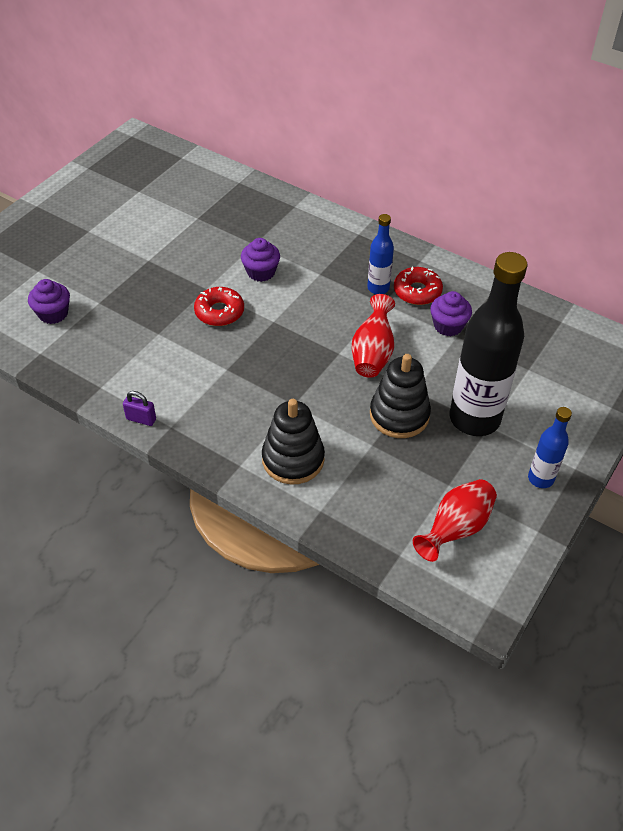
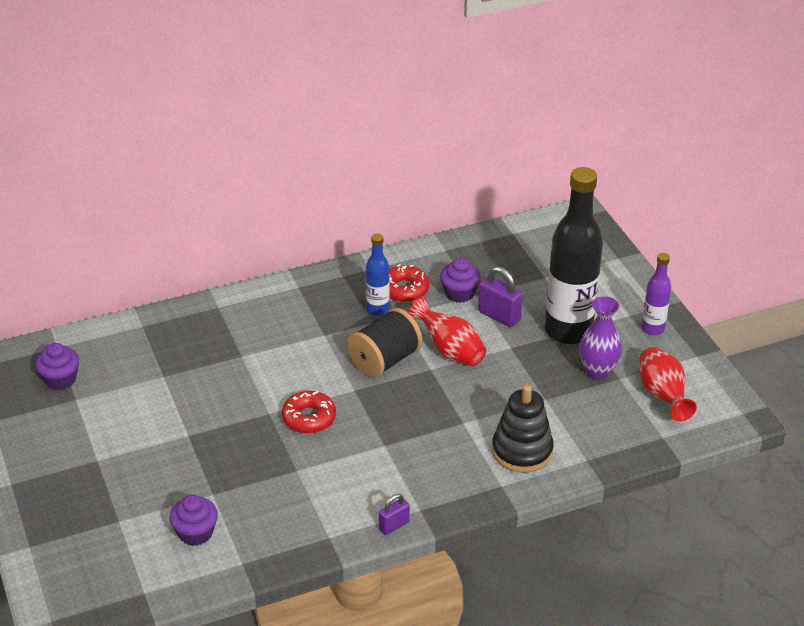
camera: 55 degrees left, 10 degrees down
(261, 272) = (284, 369): purple cupcake -> purple cupcake (60, 379)
(323, 321) = (384, 360): none -> black spool
(399, 415) = (529, 369): black stacking toy -> none
(441, 464) = (597, 371): none -> purple vase
(446, 364) = (499, 316): none -> purple padlock
(540, 478) = (653, 329): blue bottle -> purple bottle

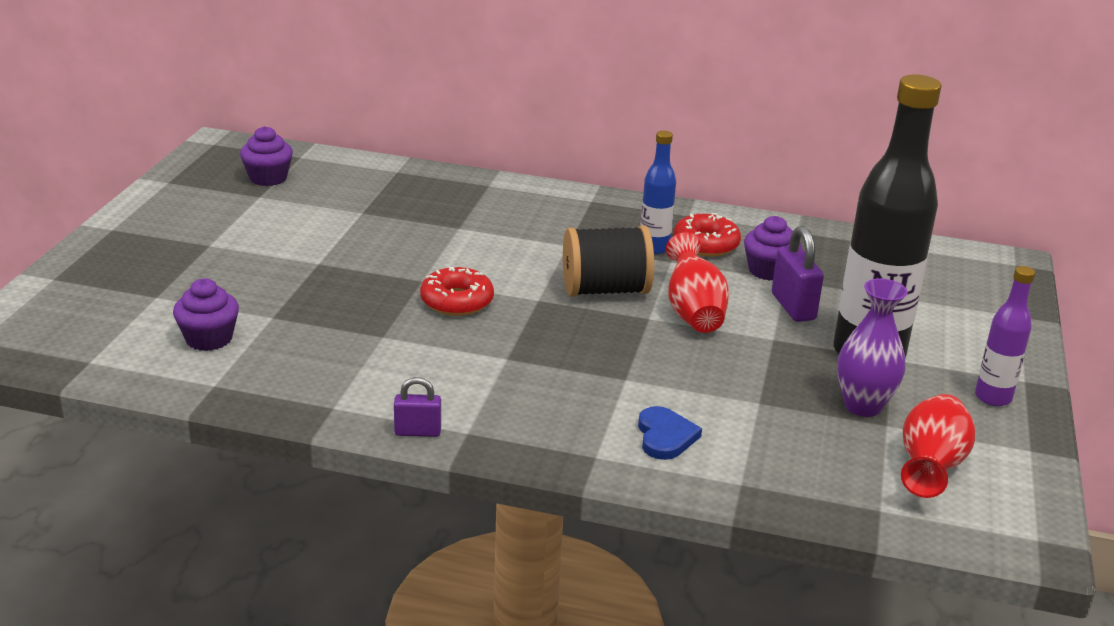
camera: 35 degrees right, 10 degrees down
(522, 451) = (665, 436): black stacking toy -> blue heart

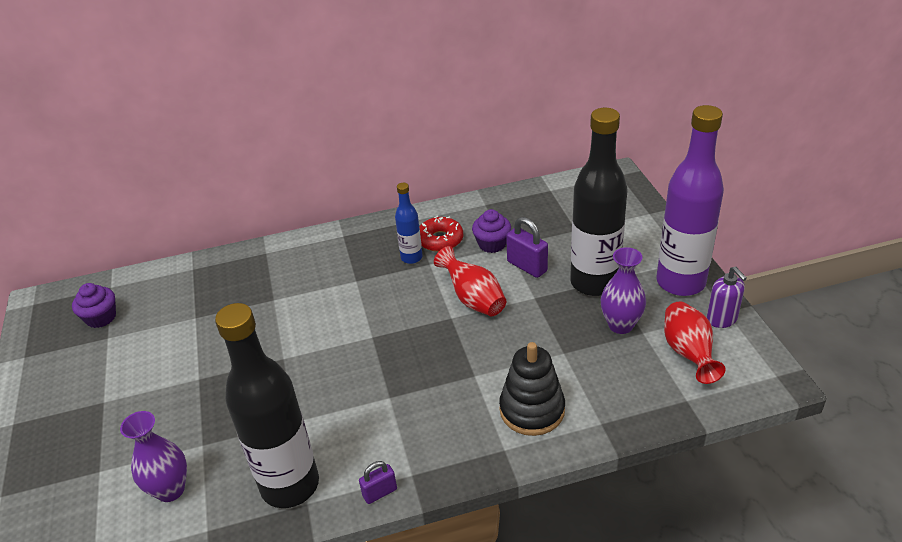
camera: 25 degrees left, 10 degrees up
(209, 339) = (170, 490): purple cupcake -> purple vase
(329, 385) = (290, 485): none -> black bottle
(457, 301) = (320, 365): red donut -> none
(605, 290) = (408, 307): black spool -> none
(665, 436) = (532, 410): blue heart -> black stacking toy
(993, 398) = (680, 282): purple bottle -> purple bottle, size x2.06
(1015, 455) = (722, 319): none -> purple soap dispenser

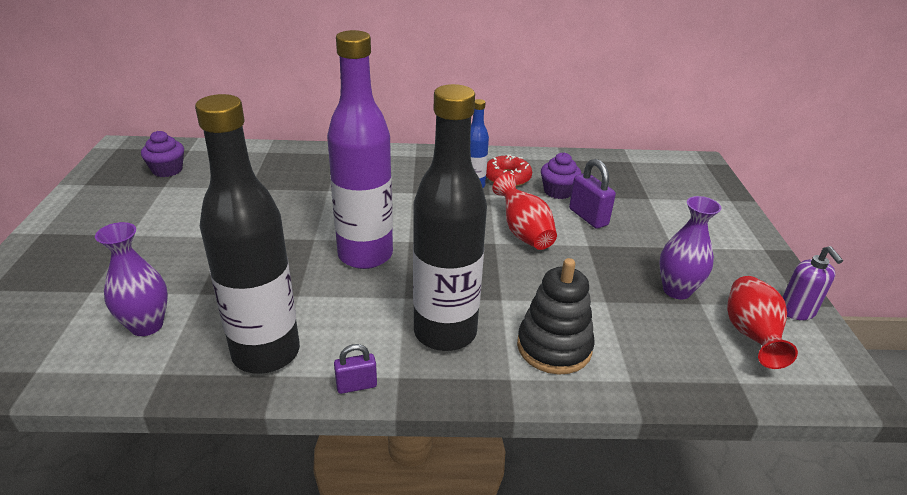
camera: 10 degrees right, 5 degrees down
(594, 282) = (656, 246): black bottle -> black bottle (445, 332)
(680, 282) = (754, 266): purple bottle -> purple bottle (365, 255)

